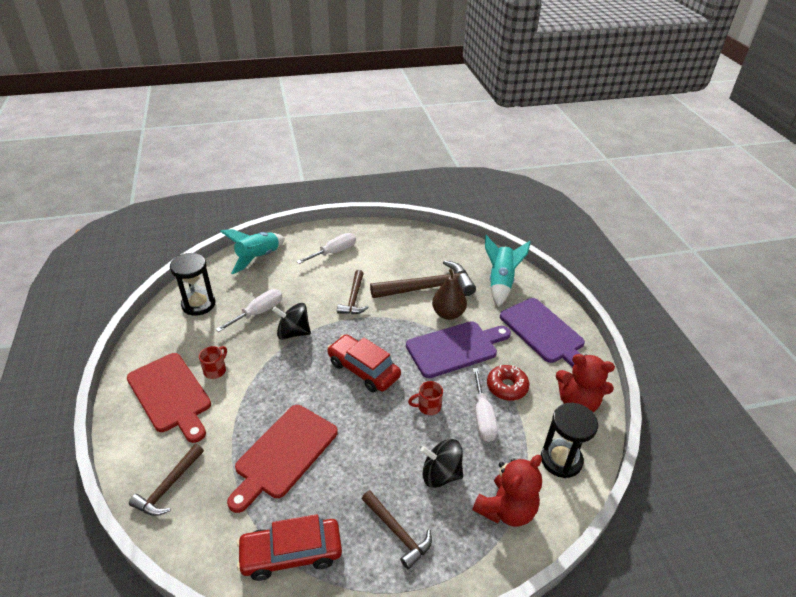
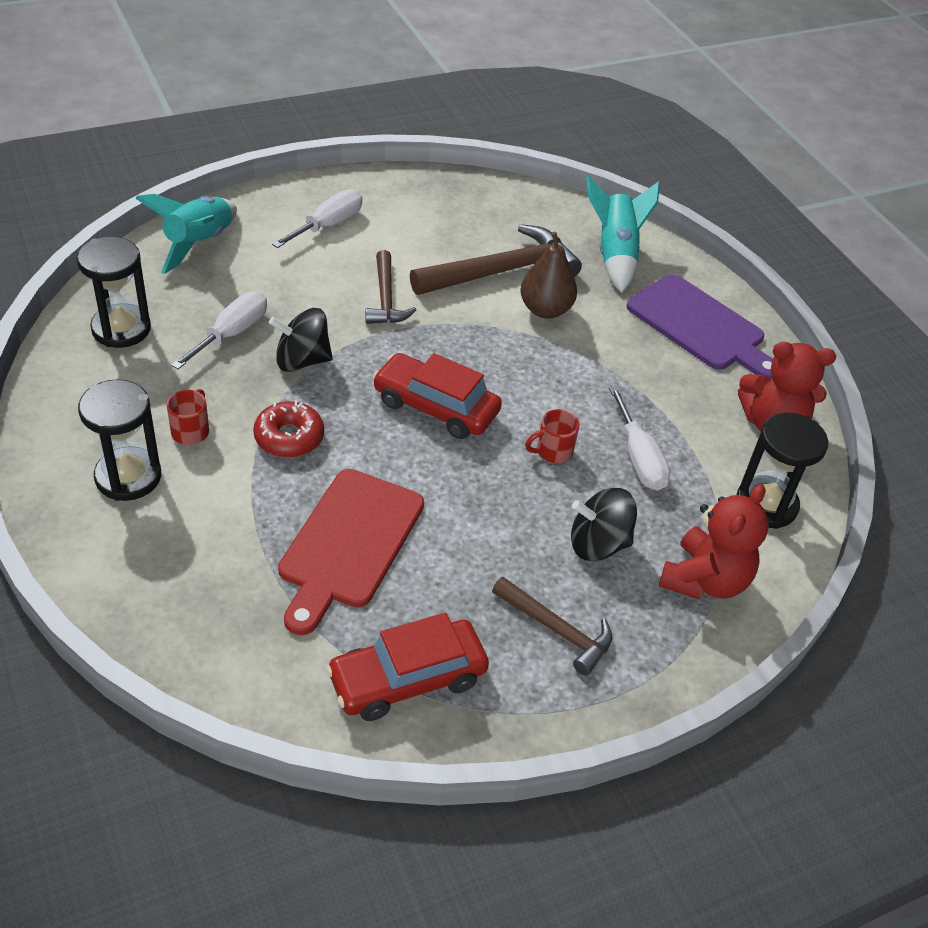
camera: 15 degrees left, 5 degrees up
(169, 486) = (179, 612): brown hammer -> none
(170, 395) = (128, 477): red cutting board -> black hourglass
(455, 348) = (570, 361): purple cutting board -> none
(507, 387) = (663, 411): red donut -> red donut (289, 437)

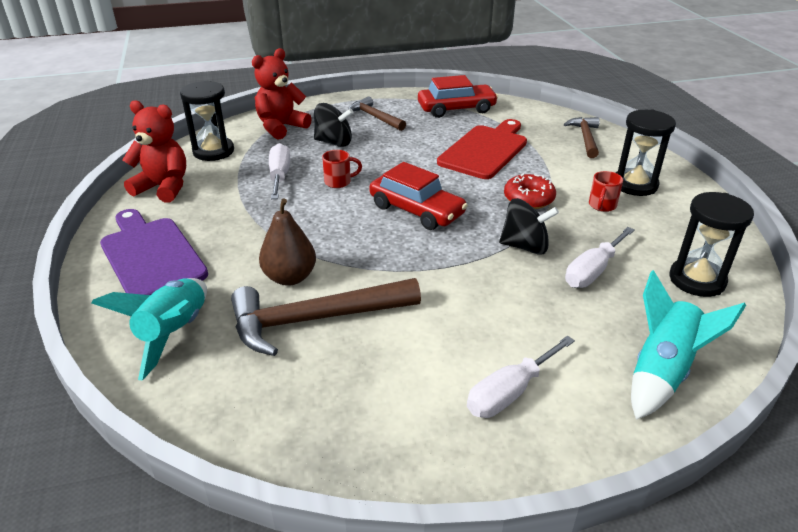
camera: 165 degrees left, 10 degrees down
(386, 298) = (446, 296): brown hammer -> brown hammer (585, 138)

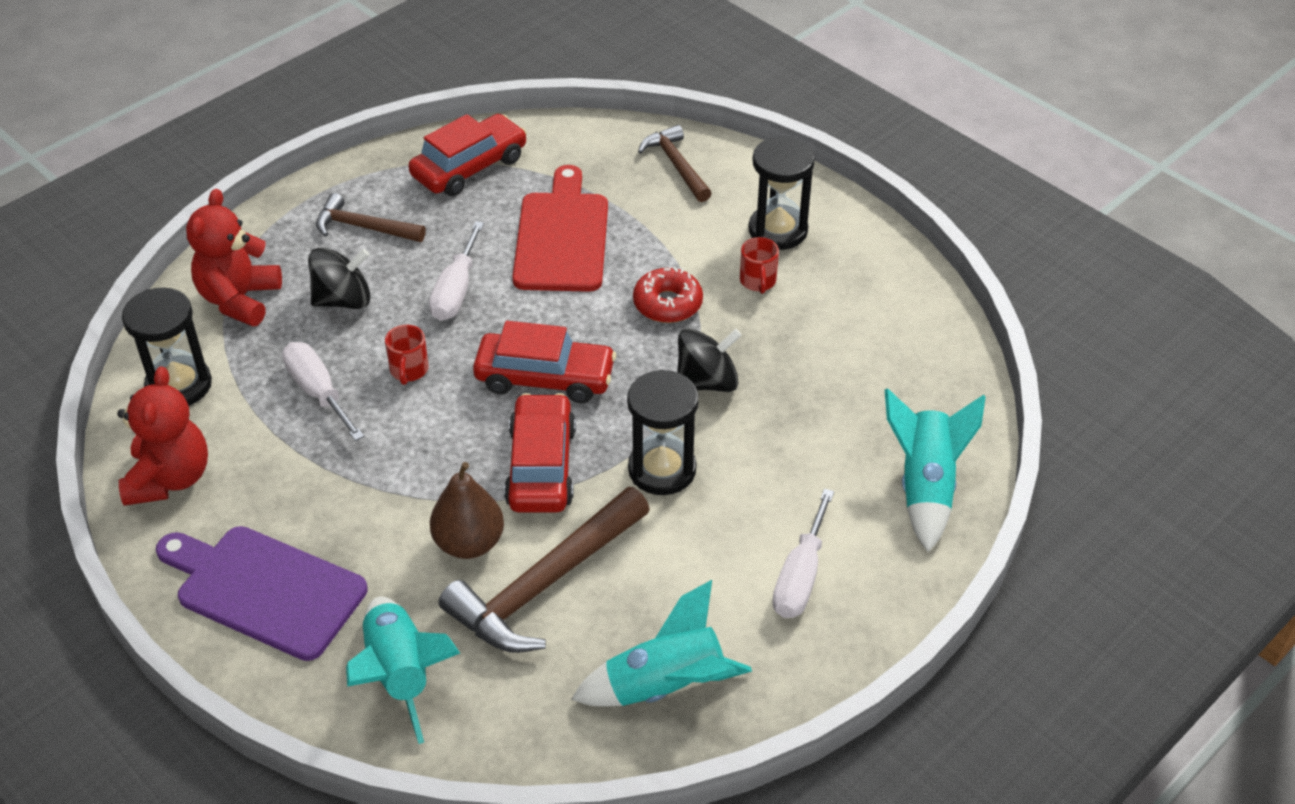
camera: 30 degrees left, 10 degrees up
(164, 187) = (170, 479): red teddy bear -> red teddy bear turned 105 degrees clockwise
(339, 182) = (409, 370): red mug -> red mug turned 135 degrees clockwise
(341, 424) = (665, 687): none -> turquoise rocket
(373, 253) = (541, 466): none -> red car
(592, 271) = (798, 387): white screwdriver -> white screwdriver (456, 291)
(697, 280) = (908, 354): black hourglass -> black hourglass (662, 470)

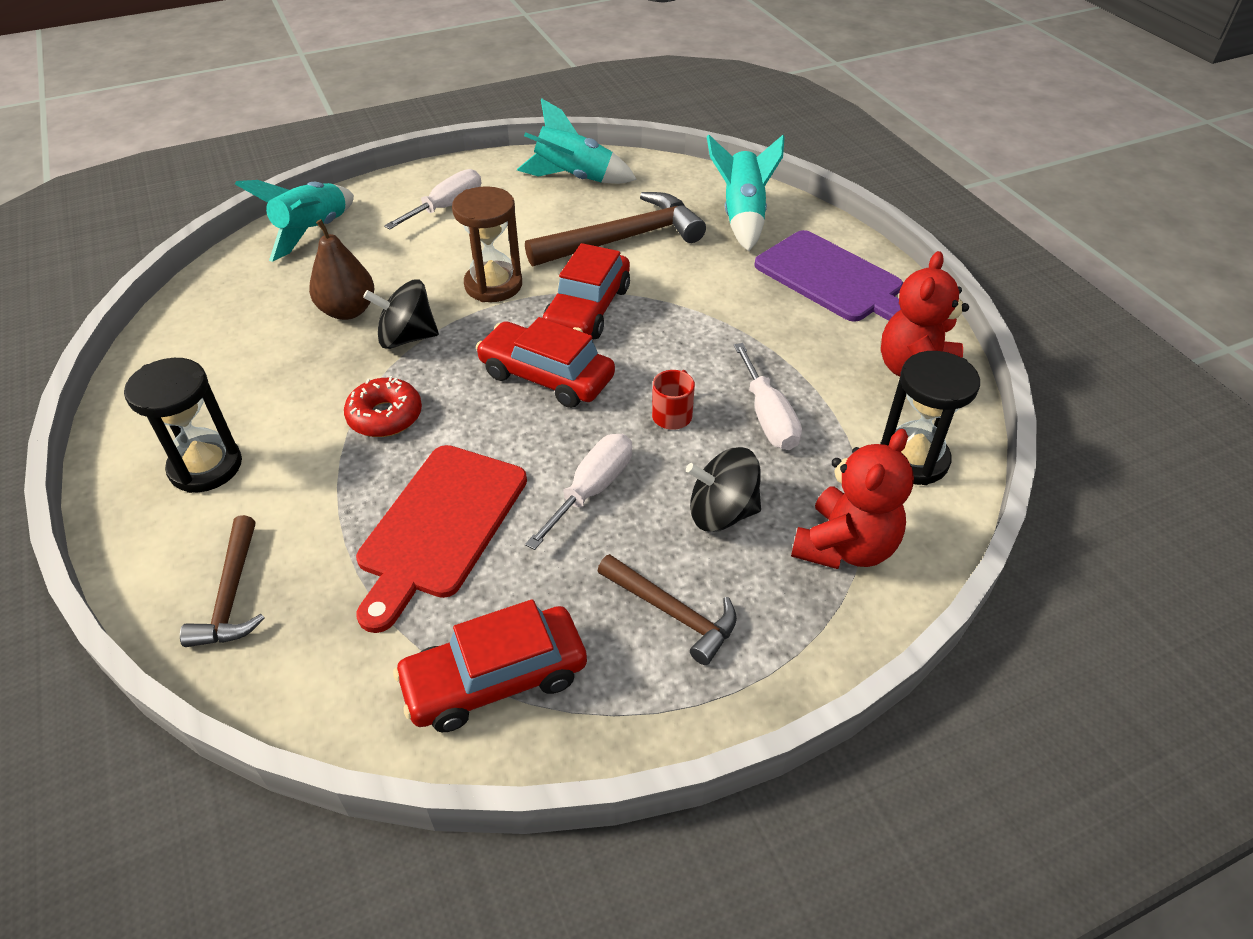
camera: 160 degrees left, 0 degrees up
(469, 543) = (668, 273): brown pear -> brown pear (348, 311)
(662, 470) = (493, 285): black hourglass -> brown hourglass
(758, 281) = (280, 415): red mug -> none

